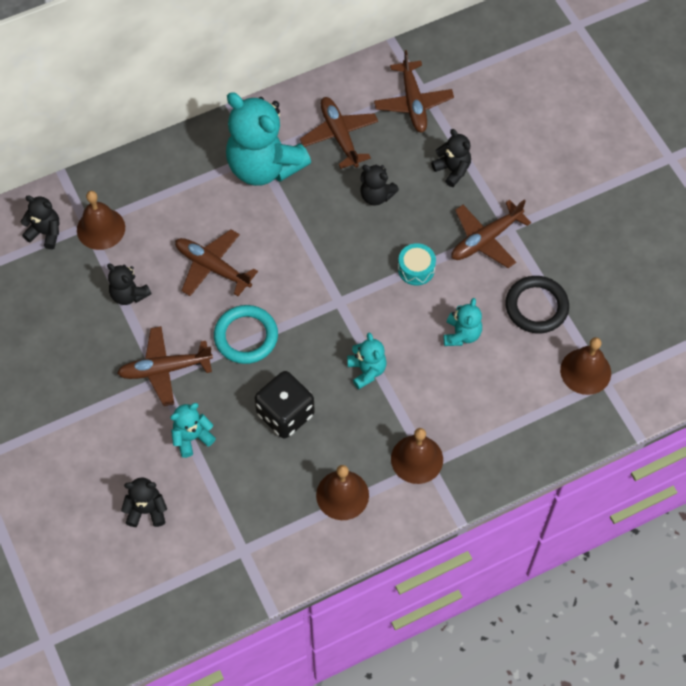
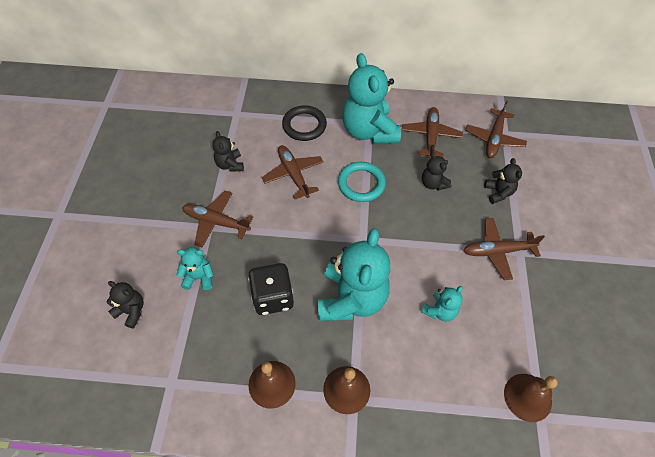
camera: 30 degrees right, 5 degrees down
(45, 233) = (210, 106): black teddy bear -> none
(101, 228) = (243, 119): brown bell -> none
(246, 336) = (283, 229): turquoise ring -> turquoise ring (361, 184)
(367, 370) = (351, 298): turquoise teddy bear -> turquoise teddy bear, size x2.12
(416, 269) = (432, 245): turquoise drum -> none
(536, 307) = (512, 321): black ring -> black ring (304, 125)

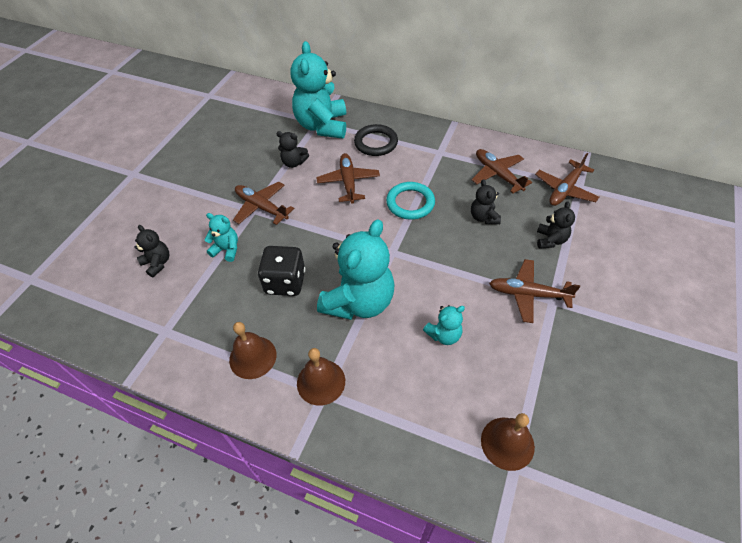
camera: 20 degrees right, 5 degrees down
(230, 165) = (294, 163): black teddy bear -> black teddy bear turned 75 degrees counterclockwise
(369, 131) = (436, 159): turquoise teddy bear -> turquoise teddy bear (322, 126)
(430, 136) = (497, 175): brown plane -> brown plane turned 60 degrees counterclockwise

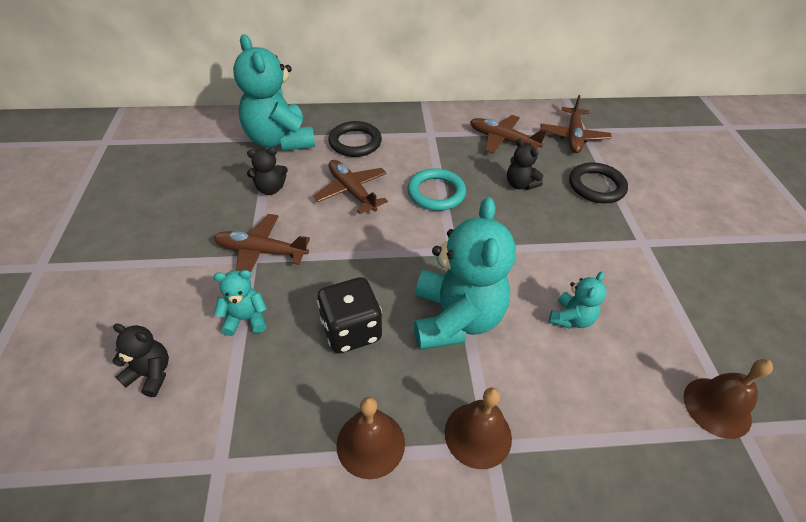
camera: 30 degrees left, 5 degrees down
(528, 294) = (617, 244): brown plane -> none
(550, 240) = (596, 186): black teddy bear -> black ring

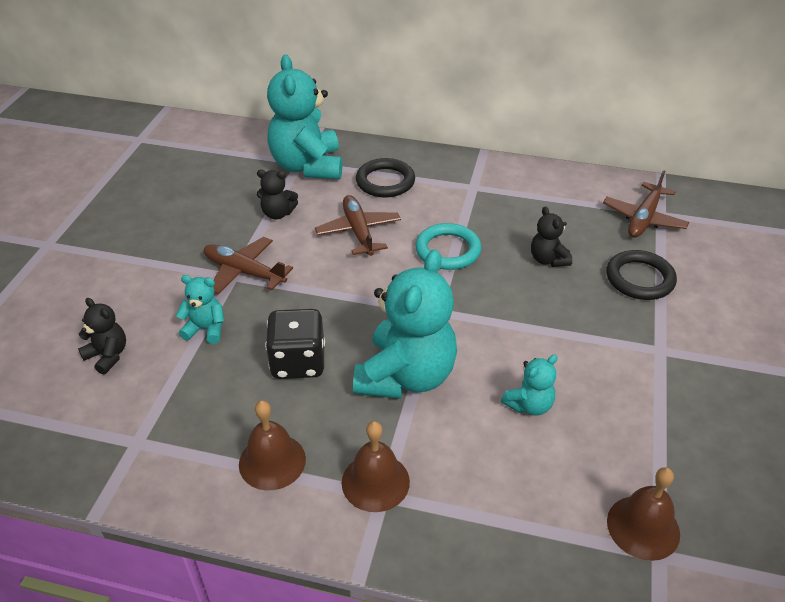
camera: 20 degrees right, 5 degrees down
(503, 140) = (554, 208): brown plane -> none

